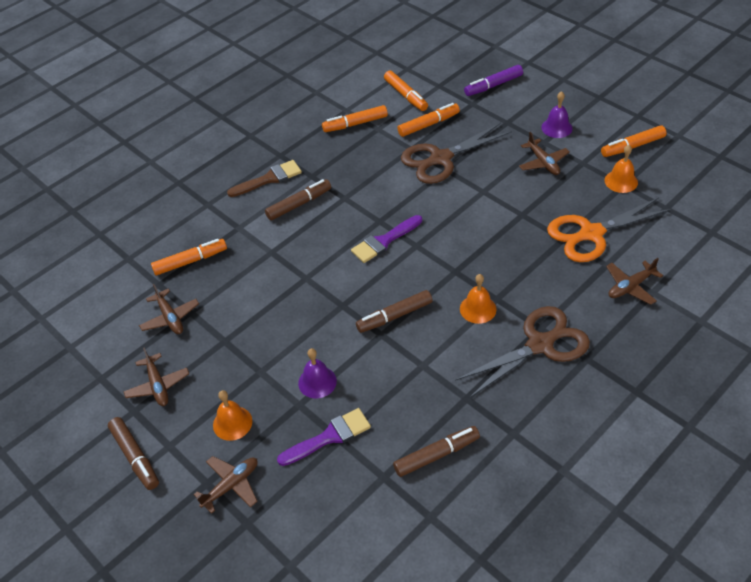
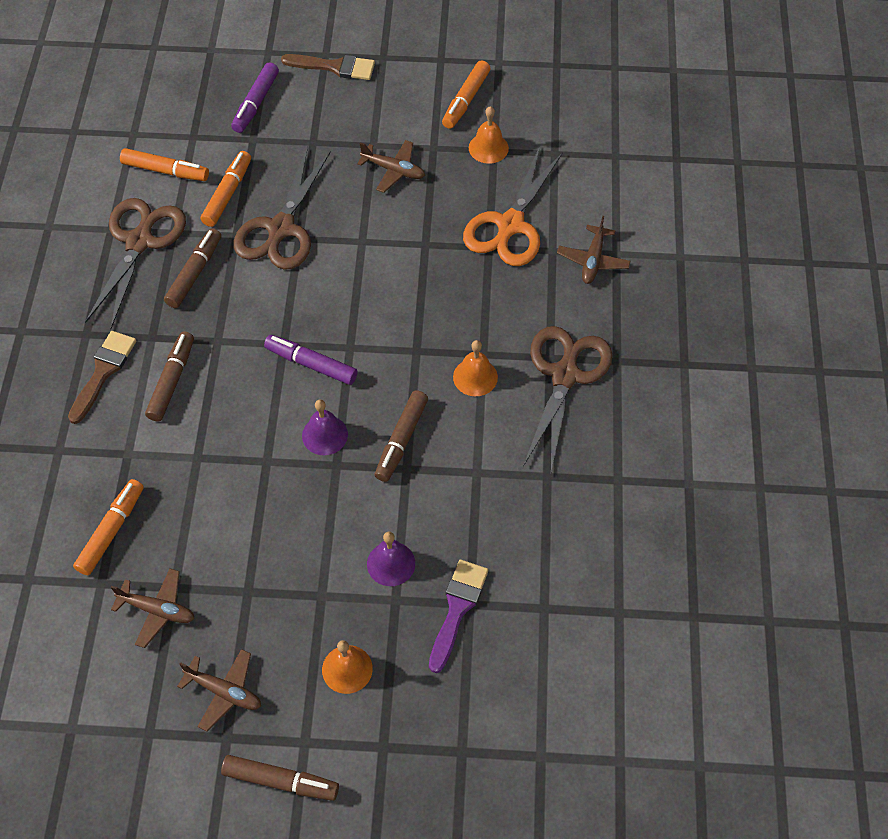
camera: 45 degrees left, 10 degrees up
(231, 485) = (410, 729): brown plane -> none
(355, 124) = (140, 241): orange marker -> brown scissors
(384, 241) = (311, 364): purple brush -> purple marker
(436, 455) = (571, 551): brown marker -> brown marker (195, 273)
(556, 128) = (371, 120): purple bell -> purple bell (324, 435)
(562, 88) = (334, 67): none -> brown brush

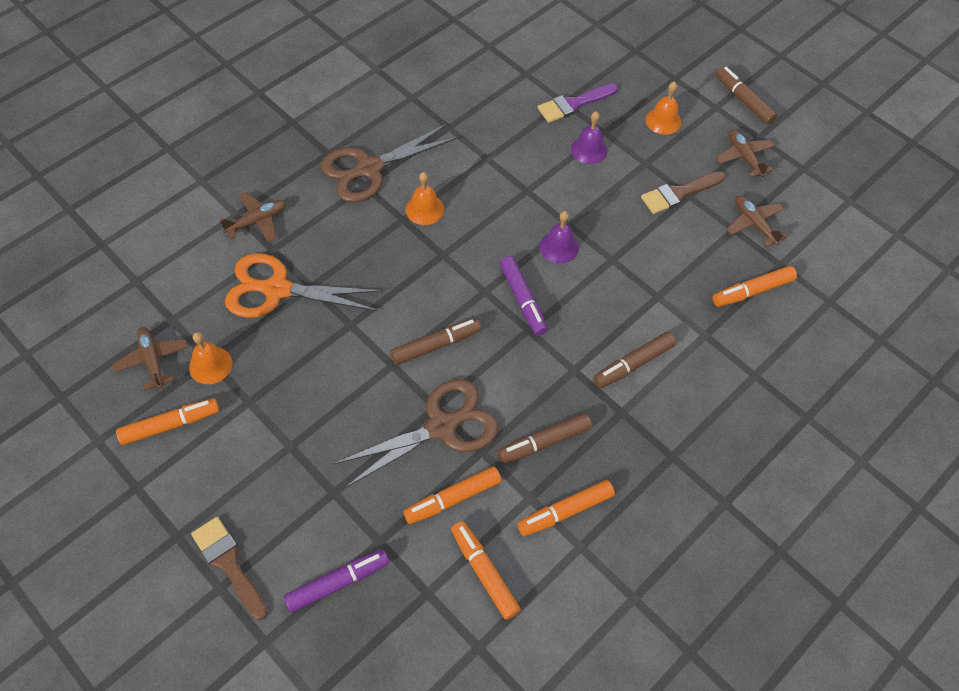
camera: 140 degrees left, 0 degrees up
(103, 372) = (680, 411): brown brush -> brown brush (678, 193)
(140, 241) = (565, 511): brown scissors -> orange marker
(393, 170) = (302, 407): brown plane -> brown plane (153, 360)
(401, 440) = (513, 208): brown marker -> brown marker (436, 345)
(510, 225) = (276, 289): orange scissors -> orange scissors turned 150 degrees counterclockwise

